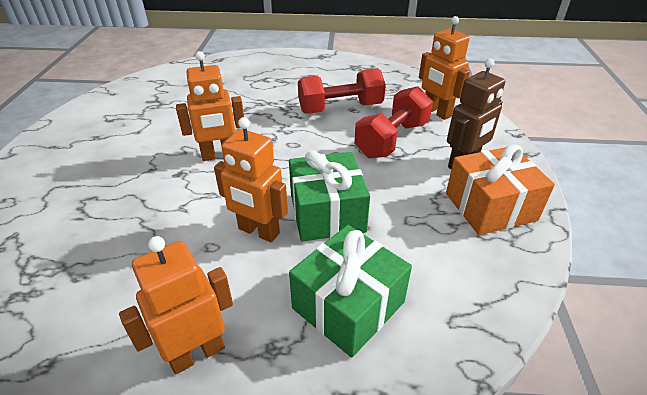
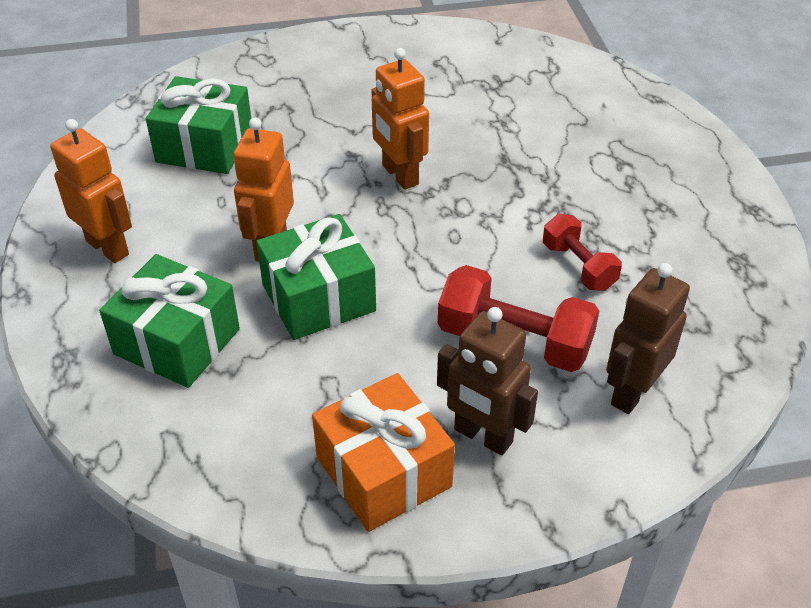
camera: 75 degrees right, 5 degrees up
(95, 259) = (205, 146): none -> green gift
(340, 108) = (578, 266): red dumbbell -> red dumbbell, size x0.62
(436, 112) = (632, 392): orange robot -> brown robot

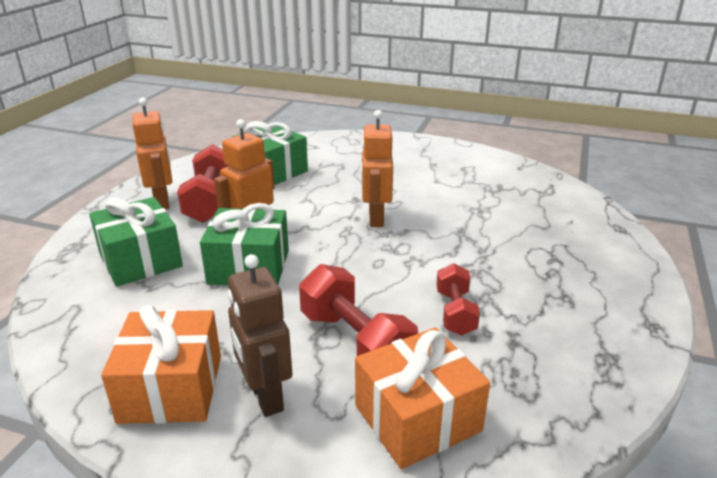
camera: 30 degrees right, 15 degrees down
(174, 223) = (210, 202): none -> red dumbbell
(632, 392) = (417, 418): brown robot -> orange gift

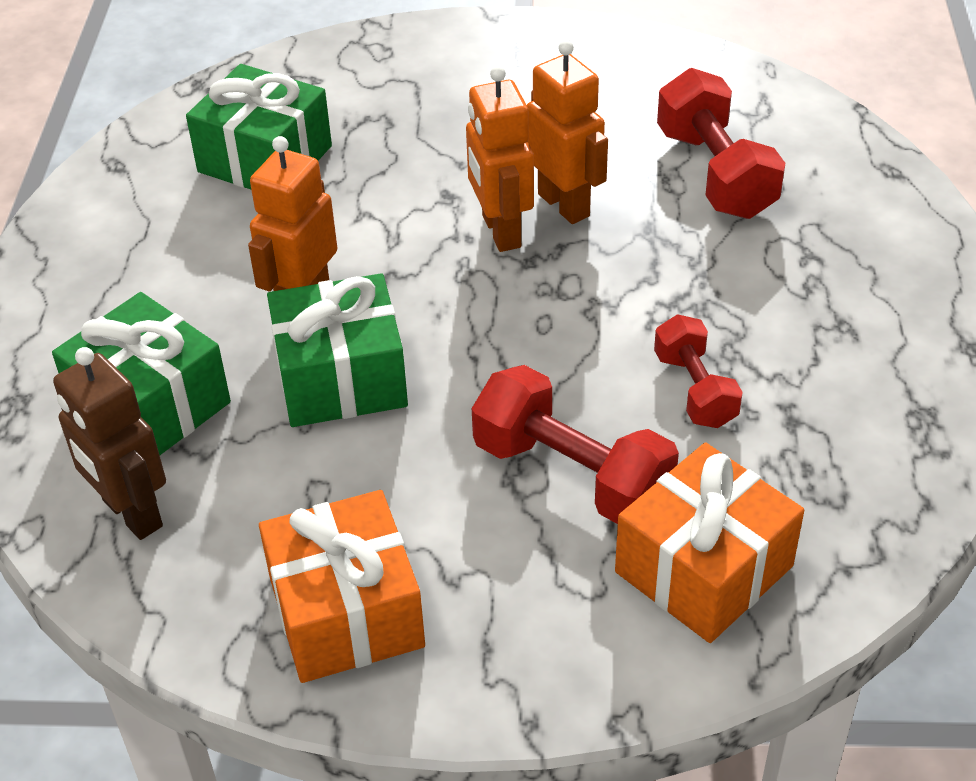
camera: 15 degrees left, 15 degrees up
(162, 202) = (106, 274): orange robot -> orange robot (564, 205)
(210, 202) = (195, 255): red dumbbell -> red dumbbell (715, 173)
(265, 397) = (486, 591): brown robot -> brown robot (131, 514)

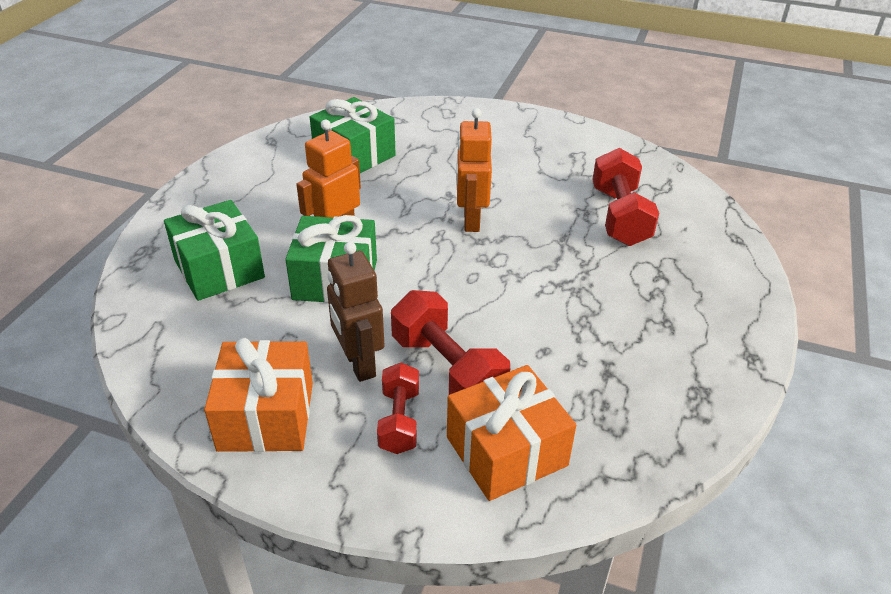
camera: 15 degrees right, 5 degrees down
(131, 514) = (174, 325): brown robot -> brown robot (358, 364)
(564, 205) = (517, 214): orange robot -> none
(694, 390) = (550, 338): red dumbbell -> red dumbbell (399, 421)

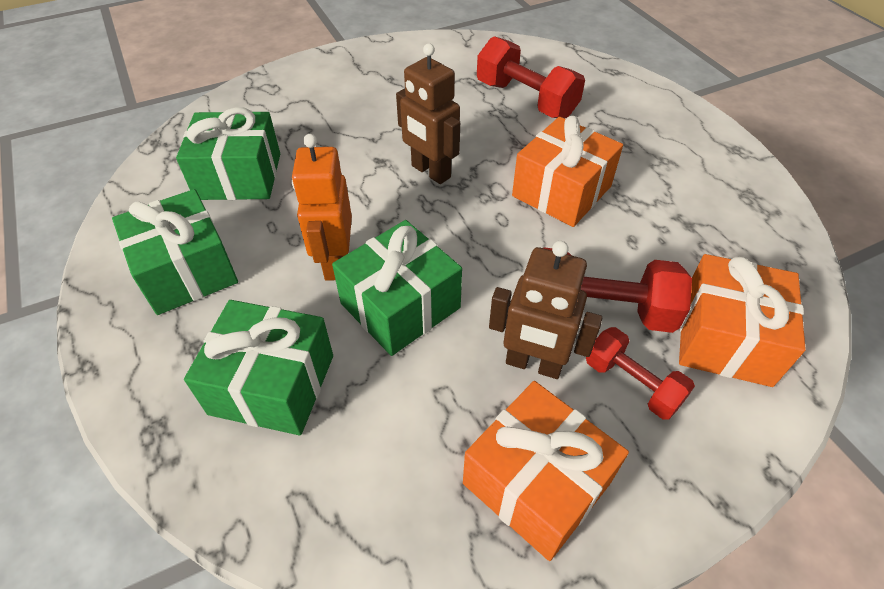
camera: 45 degrees left, 10 degrees up
(259, 187) = (186, 270): none -> green gift
(471, 220) = (430, 172): orange robot -> brown robot
(543, 289) = (561, 191): none -> orange gift

